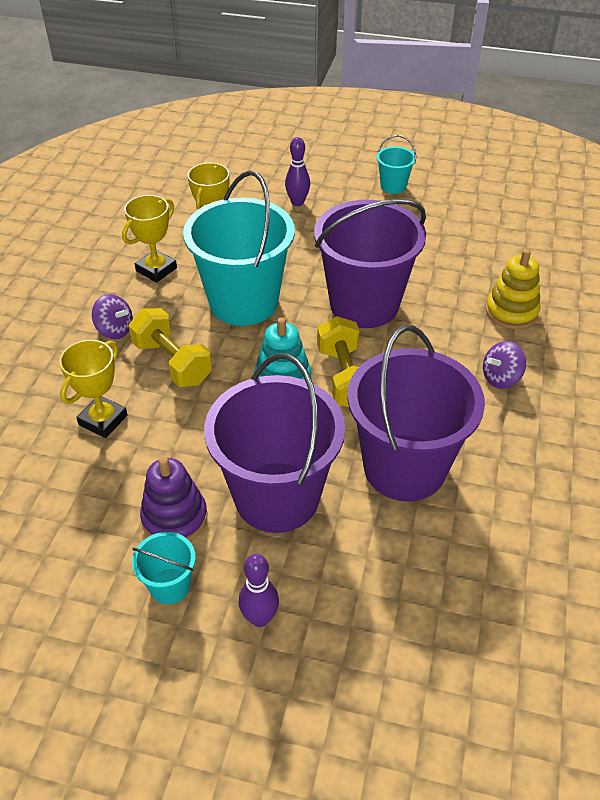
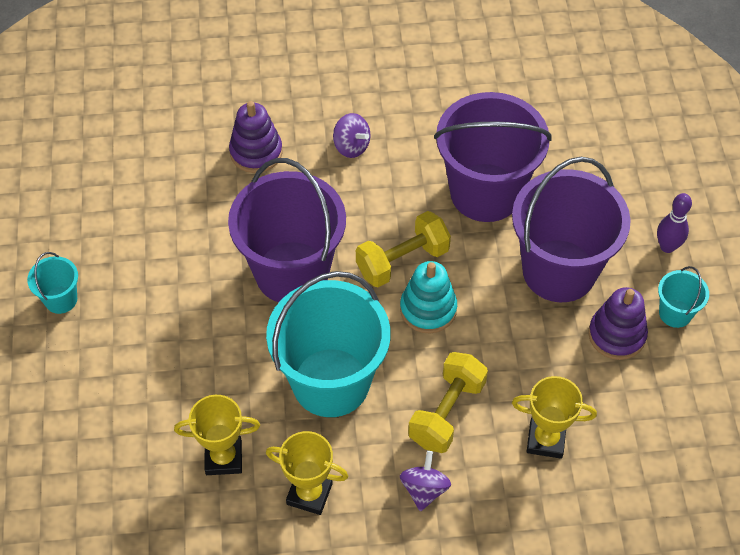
camera: 110 degrees left, 10 degrees up
(297, 202) = (126, 391): purple bowling pin -> none
(511, 312) = (256, 152): yellow stacking toy -> purple stacking toy

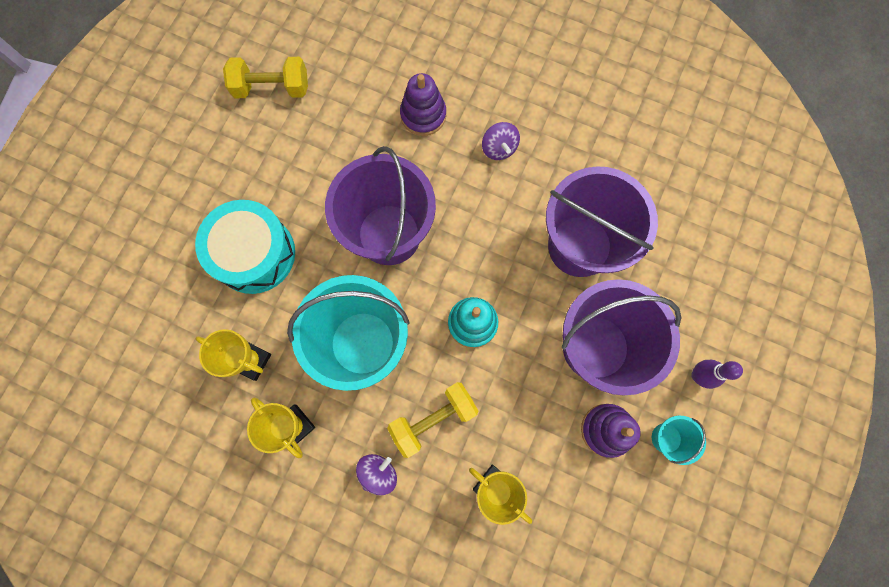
camera: 30 degrees right, 20 degrees up
(61, 299) = (212, 165): turquoise bucket -> none
(161, 358) = (254, 254): none -> turquoise drum
(402, 261) = (478, 270): yellow dumbbell -> yellow dumbbell (272, 88)

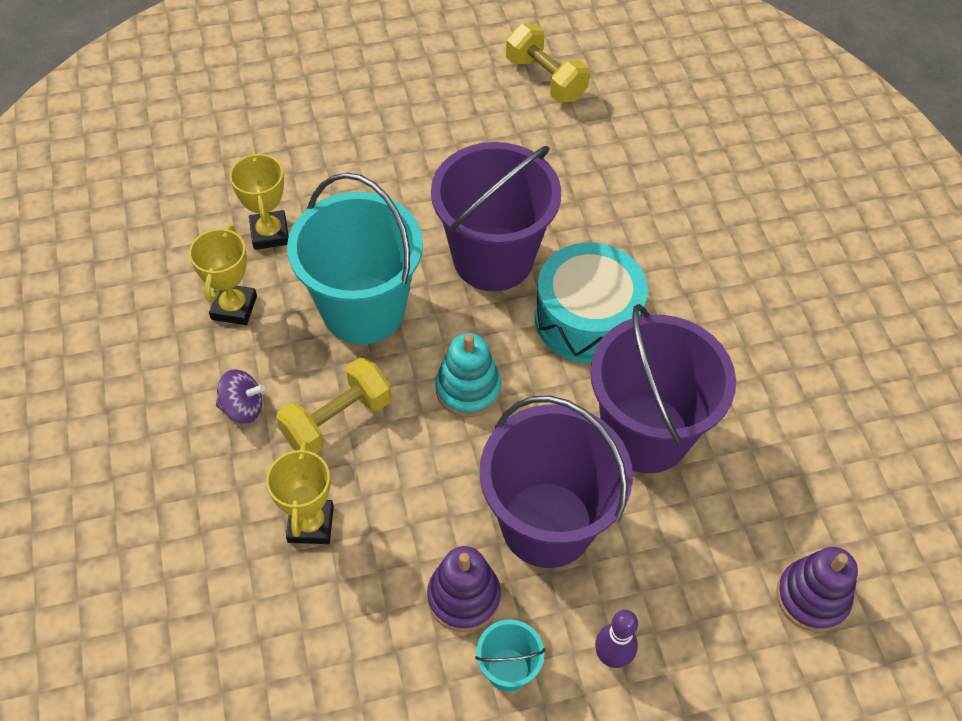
camera: 50 degrees right, 20 degrees down
(254, 254) = (374, 169): turquoise drum -> turquoise drum (587, 318)
(423, 115) = (642, 206): purple stacking toy -> purple stacking toy (812, 597)
(433, 419) = (337, 420): yellow dumbbell -> yellow dumbbell turned 60 degrees counterclockwise
(499, 148) = (675, 291): purple spinning top -> none

